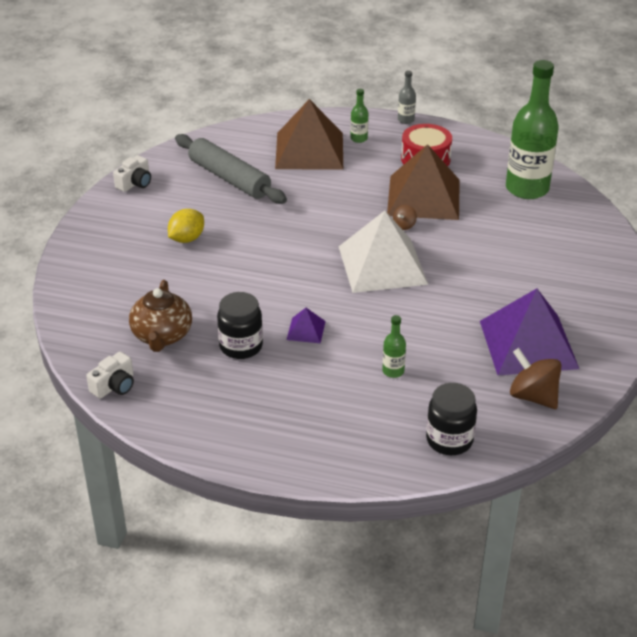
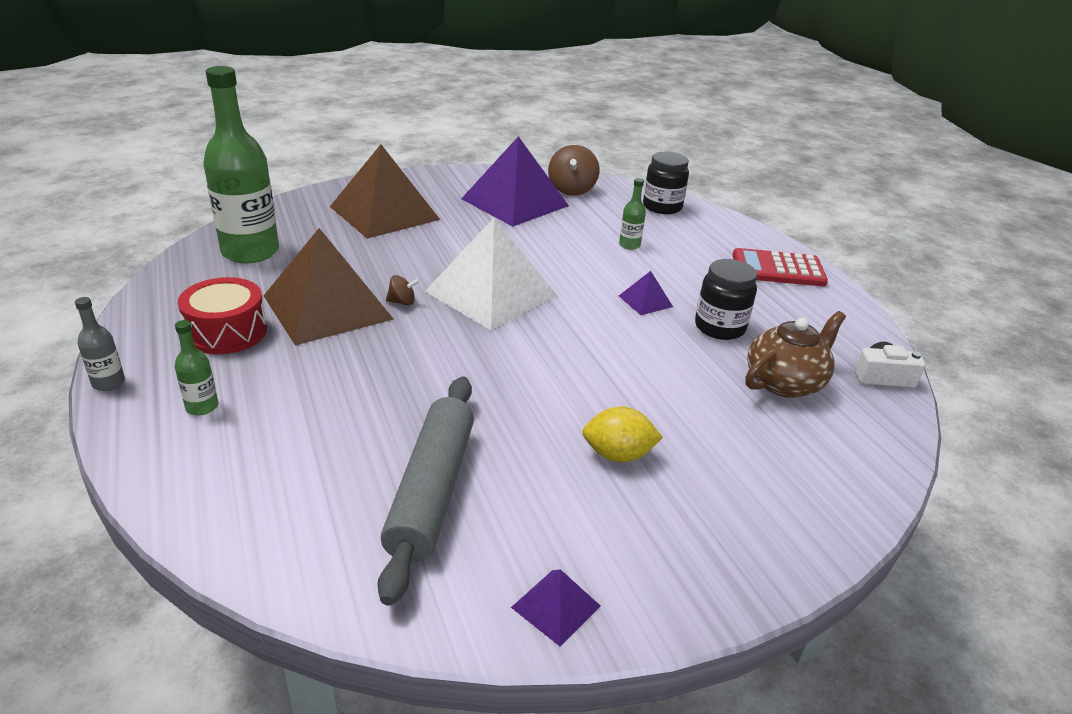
camera: 130 degrees left, 5 degrees down
(135, 183) = (555, 606): white camera -> purple pyramid
(276, 438) = (778, 269): none -> red calculator
(309, 150) = (275, 442): brown pyramid -> brown pyramid (384, 213)

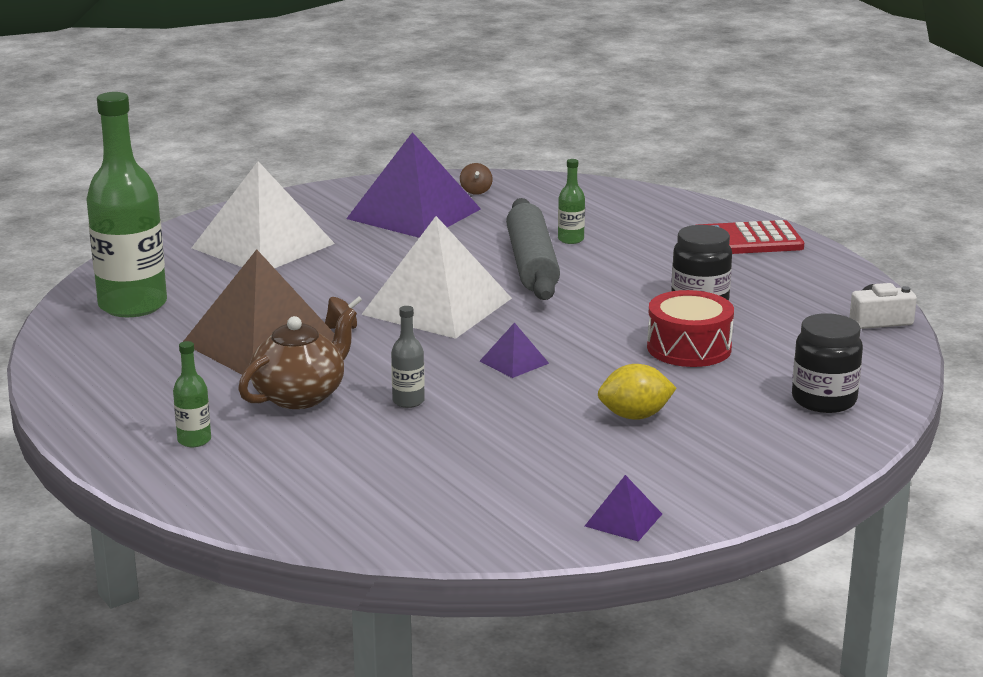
camera: 10 degrees left, 10 degrees down
(108, 383) = (78, 436): grey bottle -> grey bottle (408, 401)
(227, 332) = (168, 379): red drum -> red drum (689, 348)
(384, 213) = (263, 245): brown pyramid -> white pyramid
(432, 491) = (469, 466): grey rolling pin -> grey rolling pin (532, 264)
(572, 190) = (476, 191): brown spinning top -> brown spinning top, size x0.51
(645, 301) = (611, 290): purple pyramid -> purple pyramid (514, 362)
(662, 207) = (592, 195): black jar -> black jar (824, 400)
(785, 382) = (781, 339): brown teapot -> brown teapot (300, 396)

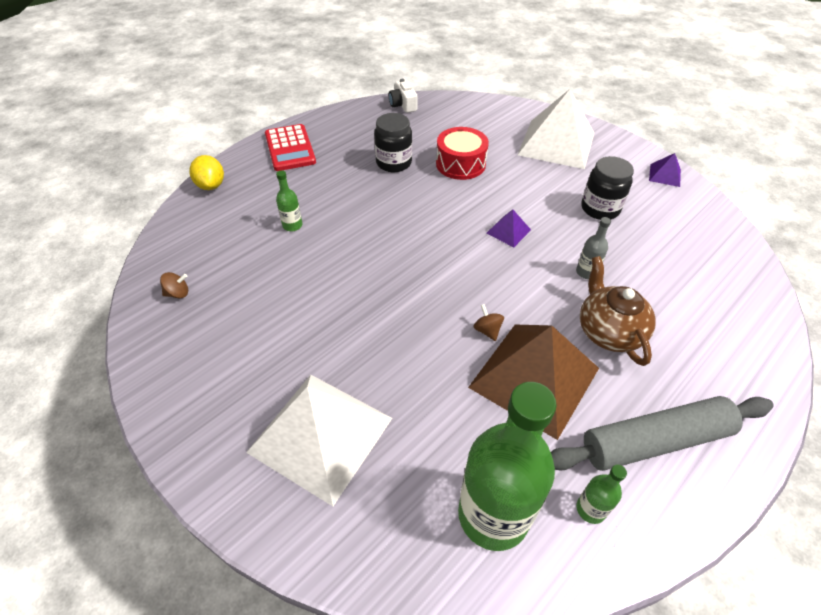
camera: 100 degrees left, 25 degrees up
(194, 440) = (706, 378): green bottle -> green bottle (591, 509)
(300, 396) = (608, 331): brown teapot -> brown teapot turned 45 degrees clockwise
(413, 214) = (233, 328): purple pyramid -> none
(437, 306) = (432, 281): white pyramid -> white pyramid (556, 143)
(532, 264) = (342, 240): grey rolling pin -> grey rolling pin (655, 440)
(635, 416) = (555, 178): yellow lemon -> yellow lemon (211, 185)
(824, 400) = (505, 121): black jar -> black jar (600, 209)

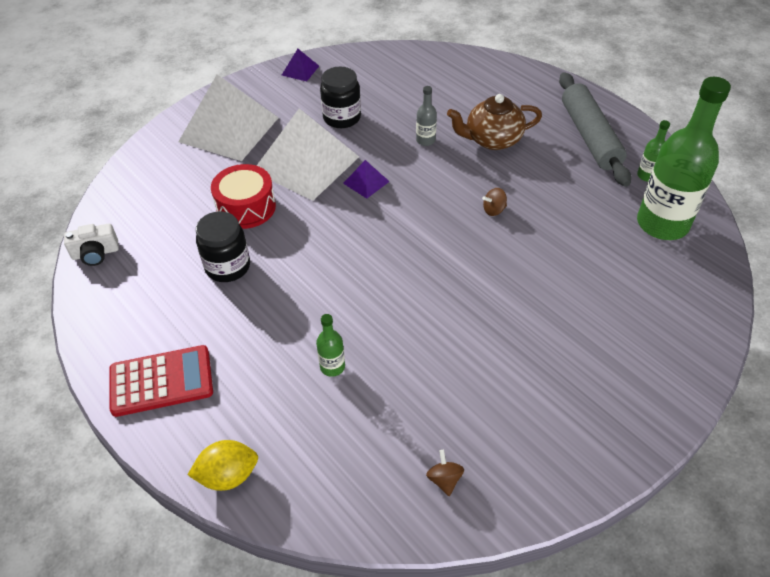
camera: 85 degrees left, 0 degrees up
(321, 435) = (615, 327): white pyramid -> white pyramid (306, 163)
(534, 377) = (541, 188): brown pyramid -> none

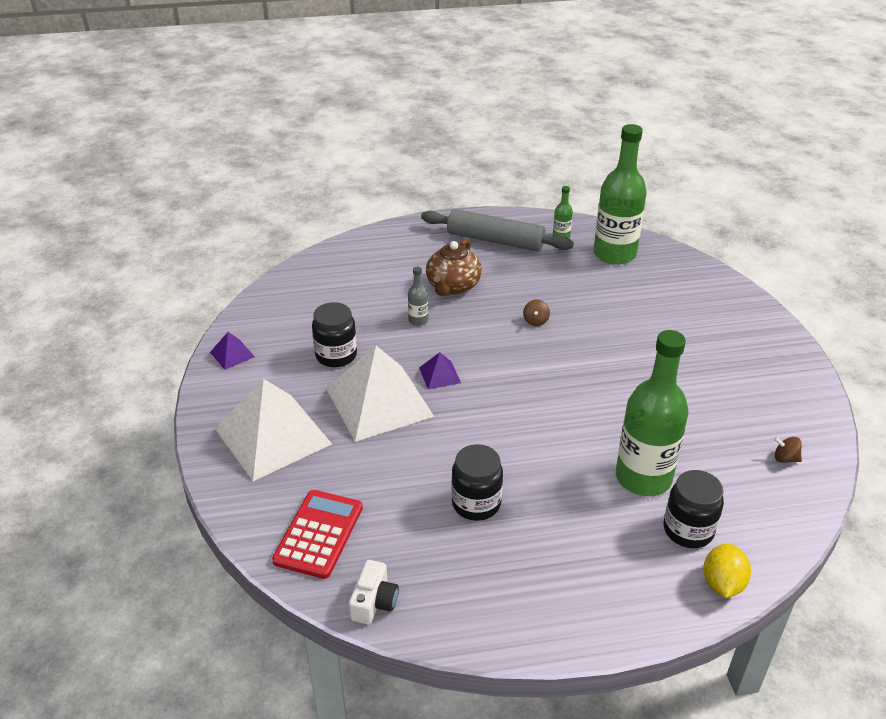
camera: 60 degrees left, 10 degrees down
(161, 381) = (590, 598): red calculator -> red calculator (318, 534)
(246, 207) = (404, 463): red drum -> none
(283, 425) = (688, 530): none -> black jar
(332, 367) = (643, 478): green bottle -> green bottle, size x2.38

